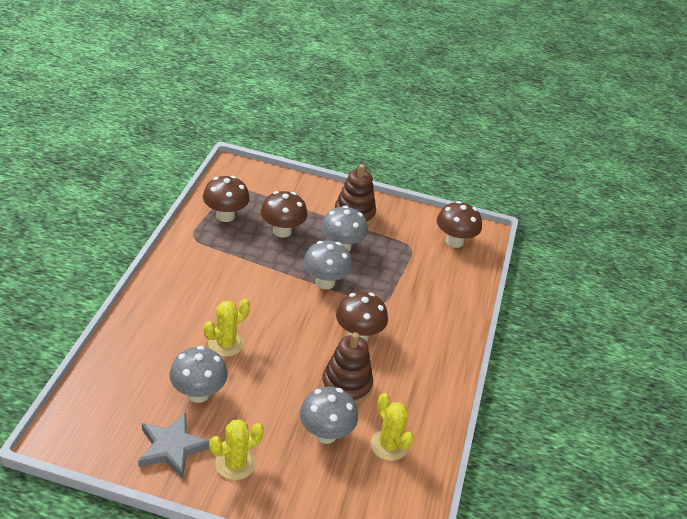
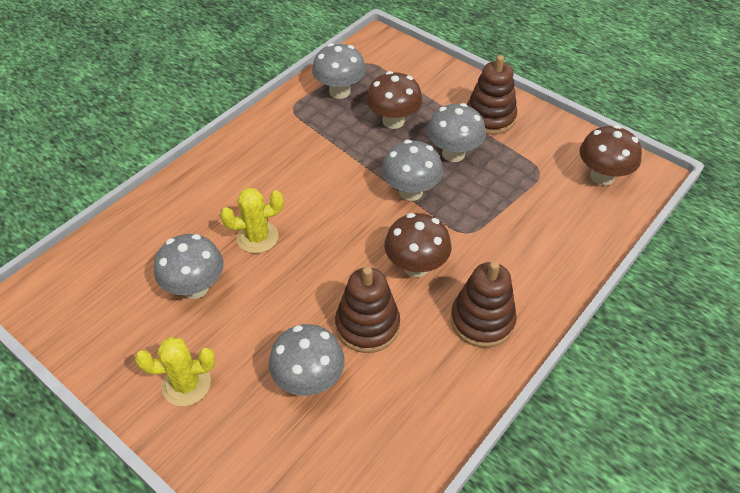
camera: 30 degrees right, 10 degrees up
(172, 448) = (131, 343): grey star -> none
(225, 216) = (339, 91): brown mushroom -> grey mushroom
(389, 445) = (378, 420): yellow cactus -> none
(424, 360) = (482, 320): none -> brown stacking toy

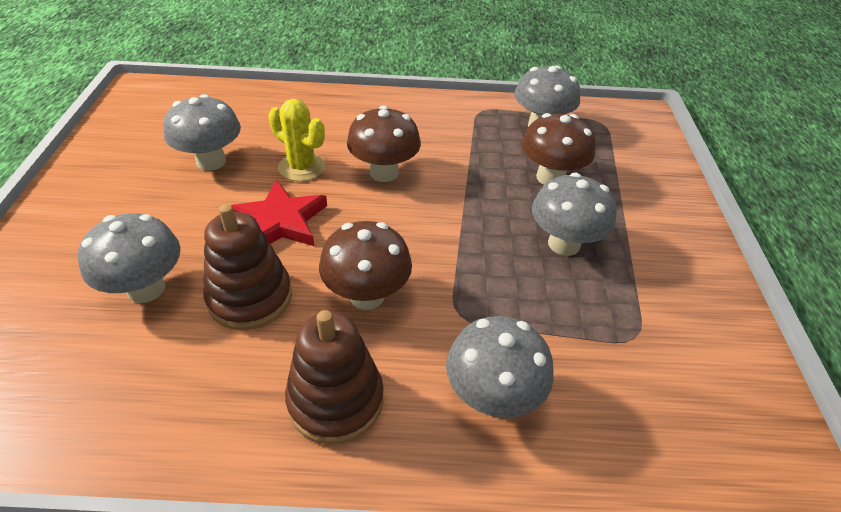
camera: 50 degrees right, 5 degrees down
(186, 384) = (94, 210): yellow cactus -> none
(307, 277) = (280, 221): none -> red star
(410, 192) = (469, 238): grey mushroom -> grey mushroom (492, 397)
(490, 118) = (658, 247): brown stacking toy -> none
(602, 176) = (714, 413): brown mushroom -> brown mushroom (384, 172)

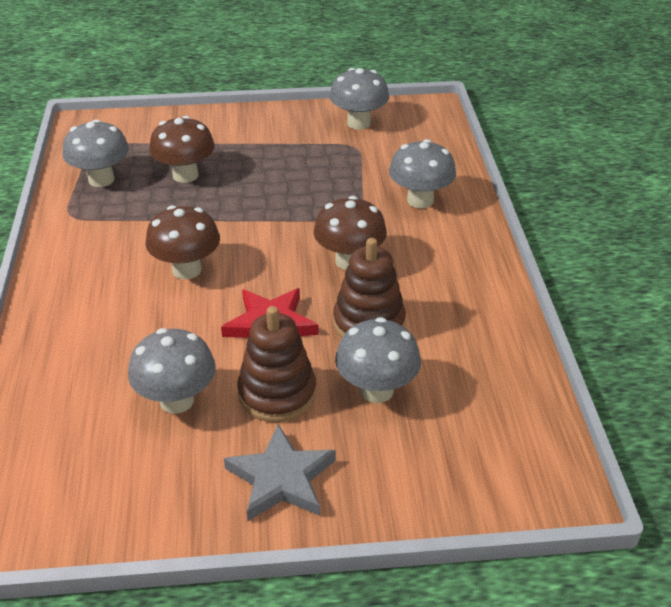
camera: 95 degrees left, 5 degrees down
(85, 212) = (281, 479): none -> grey star
(302, 167) = (182, 327): yellow cactus -> none
(336, 400) = (446, 263): brown stacking toy -> brown stacking toy (277, 393)
(564, 244) = (271, 171): grey mushroom -> grey mushroom (358, 123)

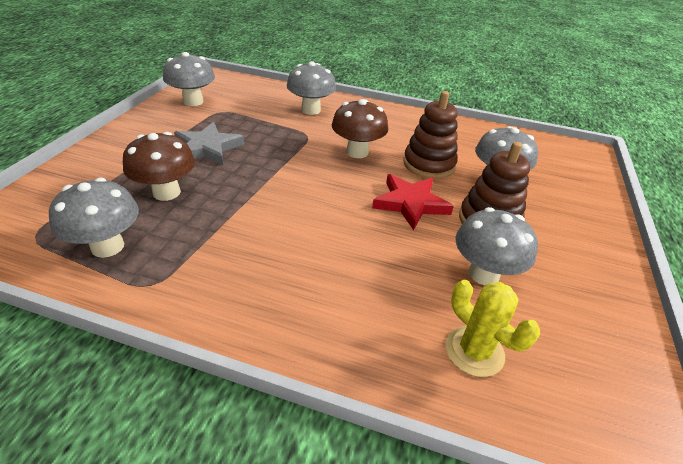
camera: 70 degrees left, 0 degrees up
(67, 407) = (474, 351): none -> yellow cactus
(187, 270) = (312, 227): brown mushroom -> none
(281, 479) = (576, 242): grey star -> grey star (207, 148)

